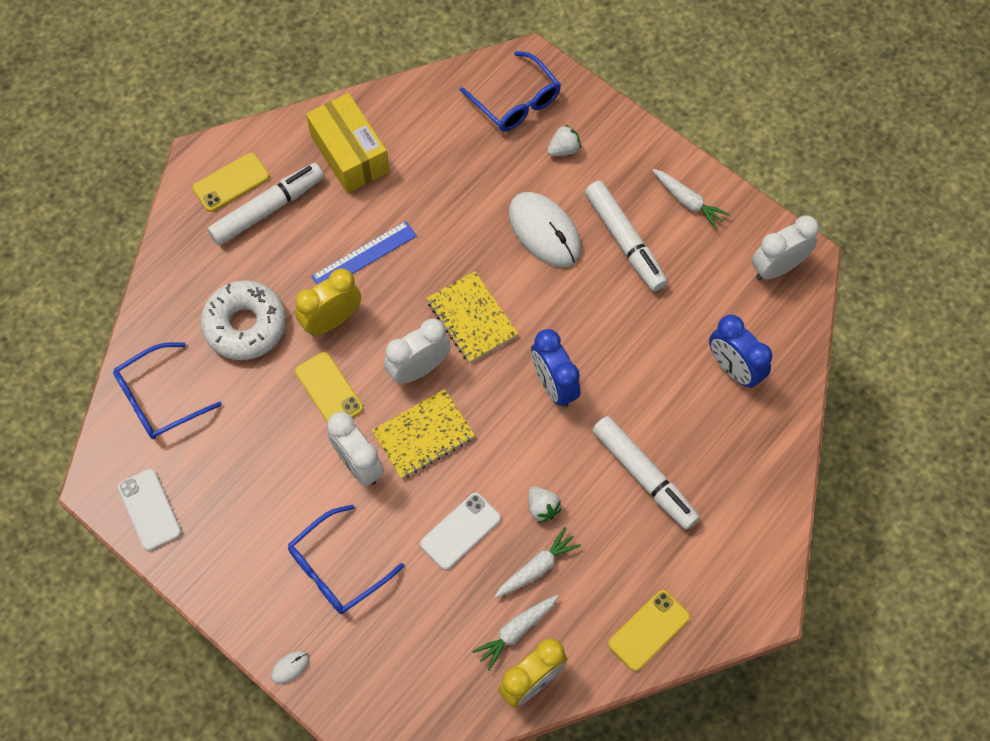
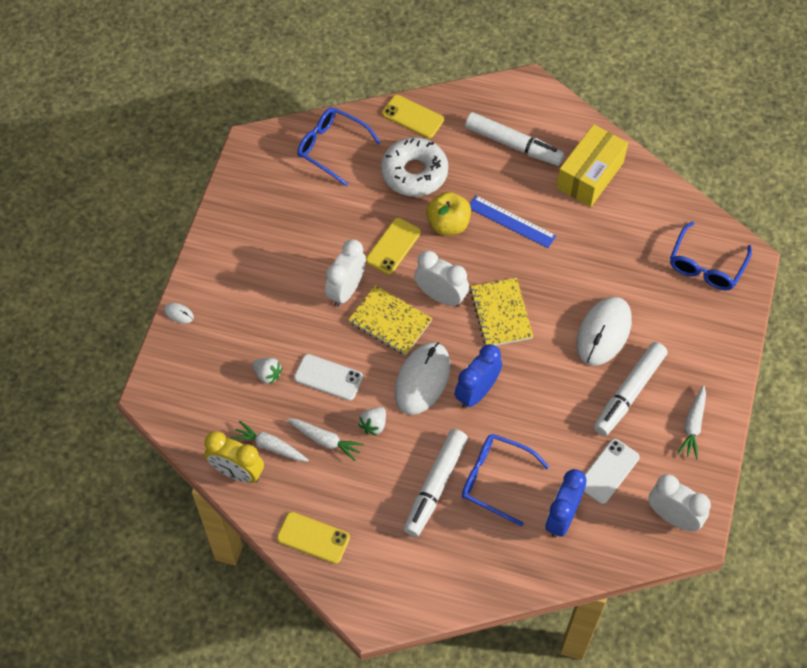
camera: 65 degrees right, 5 degrees down
(149, 509) = (250, 180): white phone -> white phone (608, 471)
(231, 182) = (521, 113): yellow phone -> yellow phone (412, 117)
(332, 320) = (448, 224): yellow clock -> yellow apple
(337, 568) = (262, 311): blue glasses -> blue glasses (495, 479)
(472, 318) = (501, 314): yellow notebook -> yellow notebook turned 45 degrees counterclockwise
(511, 433) = (422, 379): none -> white mouse
(564, 149) = (684, 316): white strawberry -> white strawberry (267, 374)

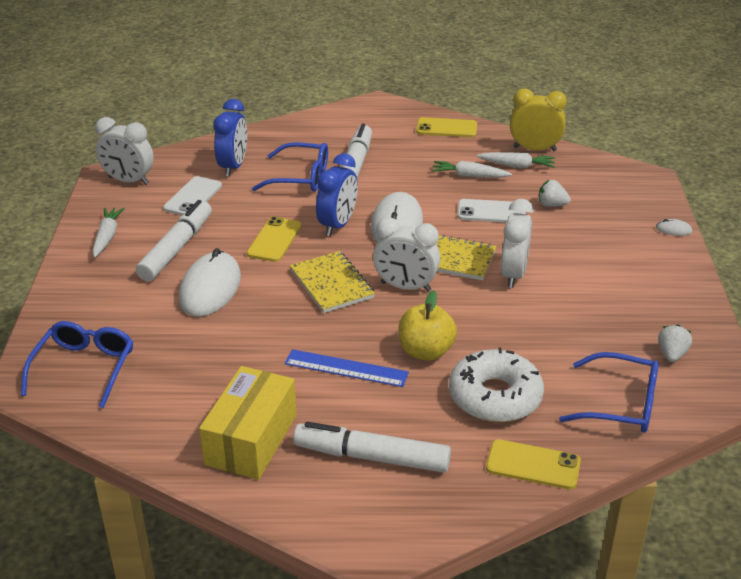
camera: 165 degrees right, 25 degrees down
(373, 425) = (429, 191): white strawberry -> white strawberry (672, 354)
(393, 246) = (482, 319): yellow phone -> yellow phone (274, 240)

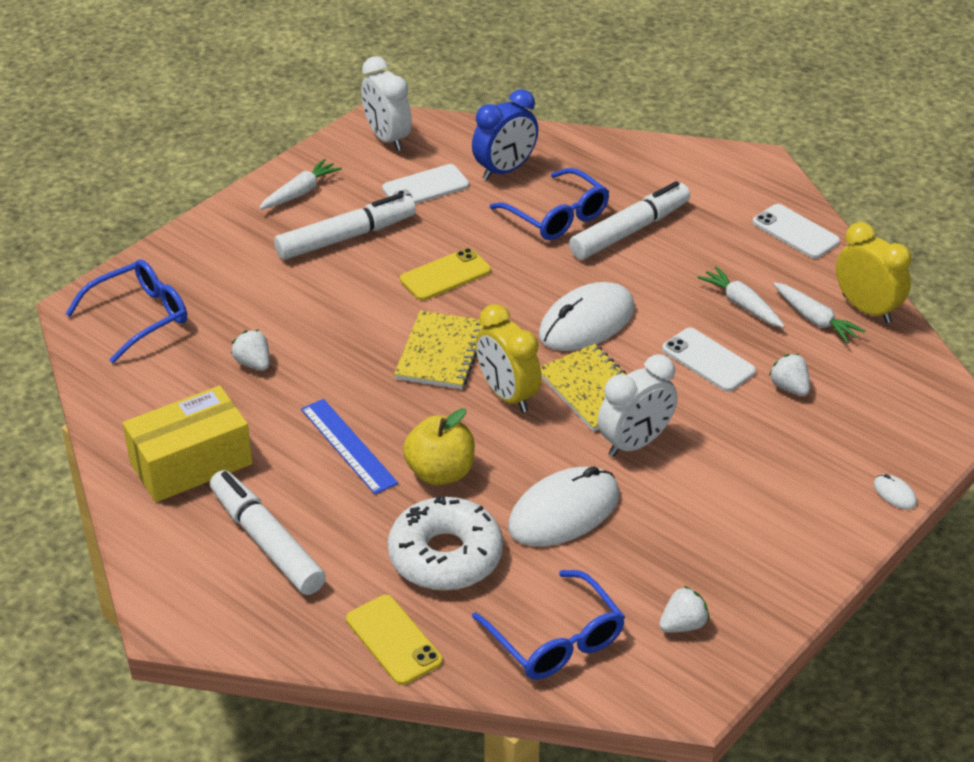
camera: 40 degrees right, 5 degrees up
(210, 288) = (327, 296): white mouse -> white mouse (564, 511)
(212, 354) = (253, 363): none -> white strawberry
(337, 225) = (526, 291): blue clock -> none
(405, 287) = (507, 395): white clock -> yellow clock
(446, 128) = (795, 232): yellow phone -> white phone

